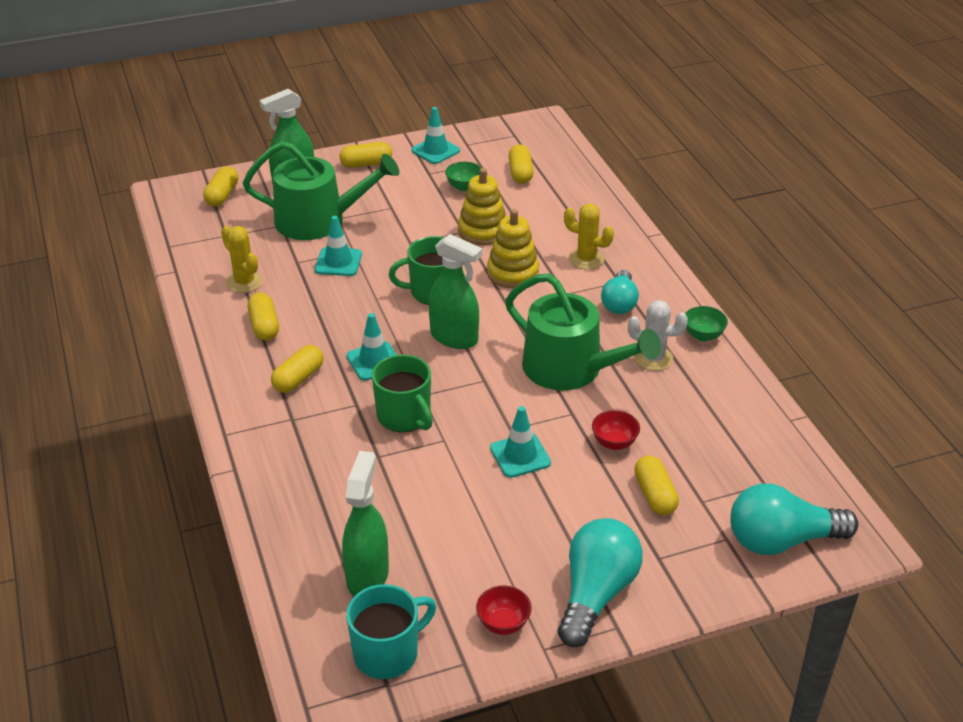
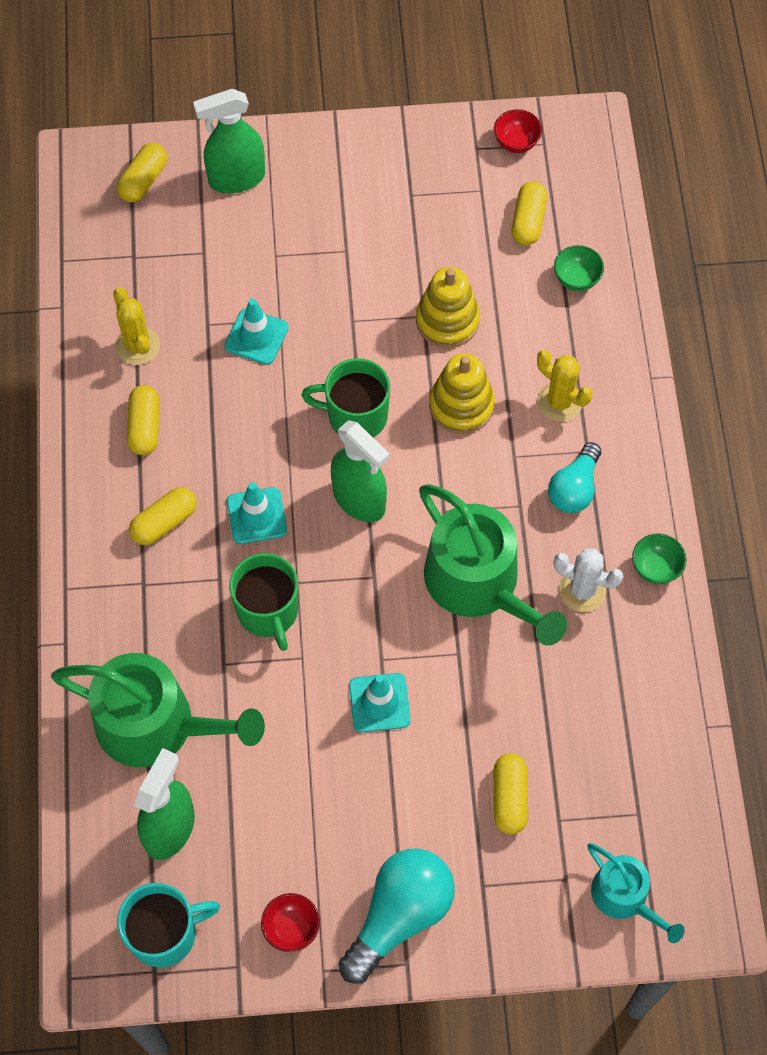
camera: 15 degrees right, 25 degrees up
(319, 220) = (251, 255): green watering can -> green watering can (157, 724)
(366, 164) = (336, 159): yellow capsule -> none
(435, 151) = (431, 152): turquoise traffic cone -> none
(464, 187) = (448, 232): green bowl -> green bowl (576, 279)
(614, 443) = (491, 710): red bowl -> red bowl (516, 143)
(781, 540) = (625, 897): turquoise light bulb -> turquoise watering can

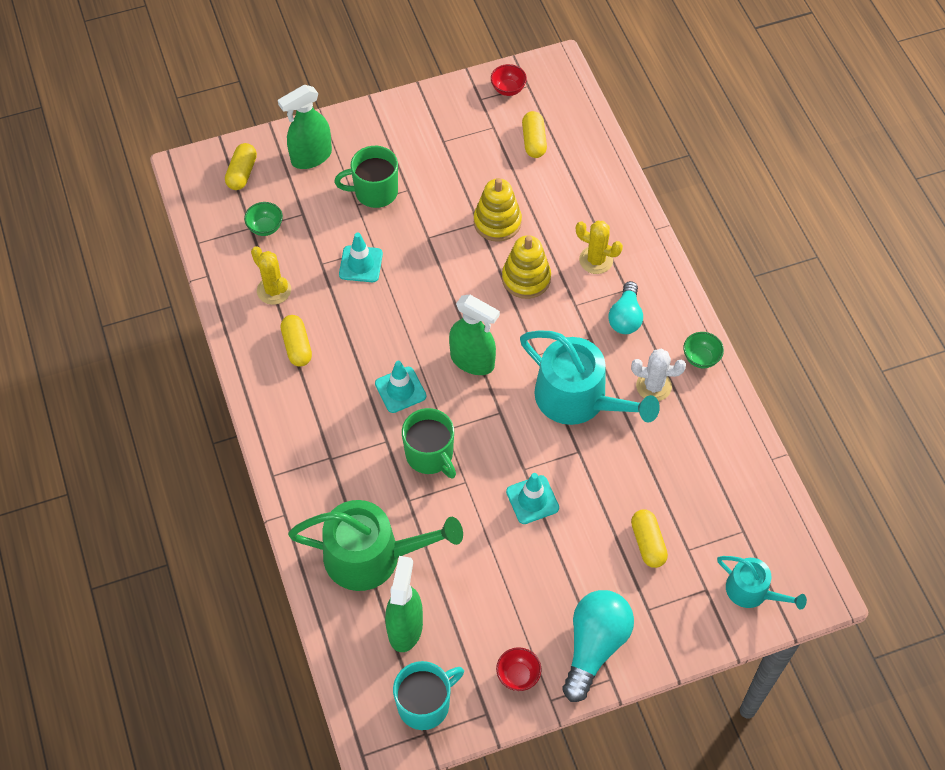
camera: 15 degrees left, 5 degrees down
(164, 522) = (333, 410): yellow capsule -> none
(355, 416) = (451, 303): green mug -> green mug (374, 192)
(479, 584) = (578, 399): green watering can -> turquoise watering can
(576, 279) = (581, 173): green bowl -> green bowl (265, 227)

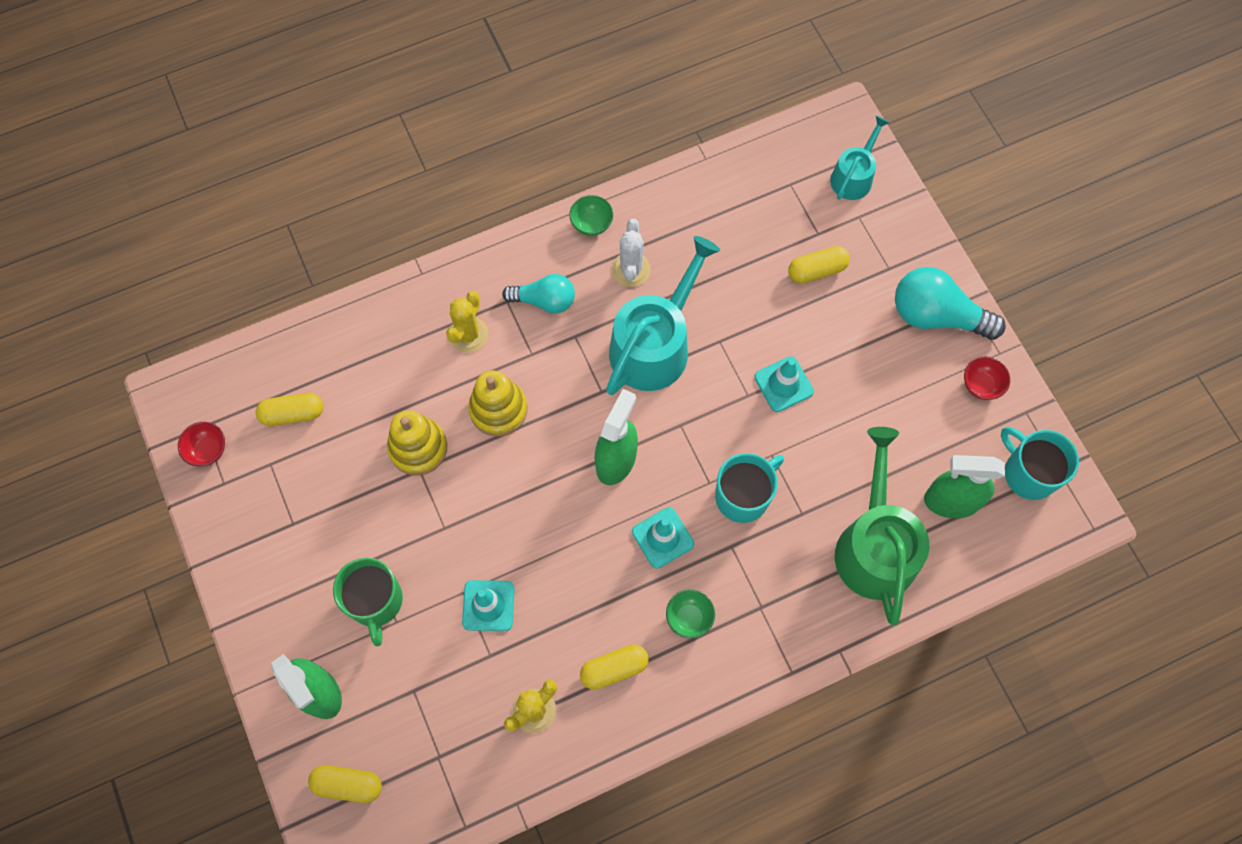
camera: 95 degrees left, 10 degrees up
(265, 227) = (437, 737): green bowl -> green bowl (689, 617)
(430, 455) = (743, 495): green mug -> turquoise mug

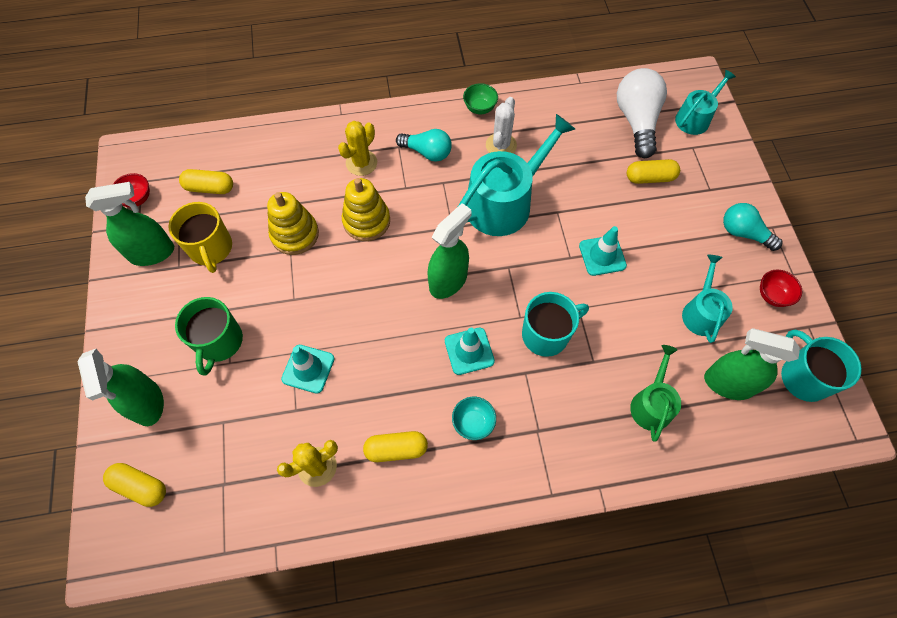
camera: 15 degrees right, 5 degrees down
(255, 514) = (152, 253): none -> green spray bottle
(324, 491) = (211, 249): none -> yellow mug
(689, 617) = (473, 423): green bowl -> turquoise bowl
(785, 197) = (636, 121): none -> white light bulb
(875, 545) = (651, 404): green watering can -> green watering can, size x0.56
(907, 425) = (701, 312): none -> turquoise watering can
(936, 316) = (743, 233): turquoise light bulb -> turquoise light bulb, size x0.64

